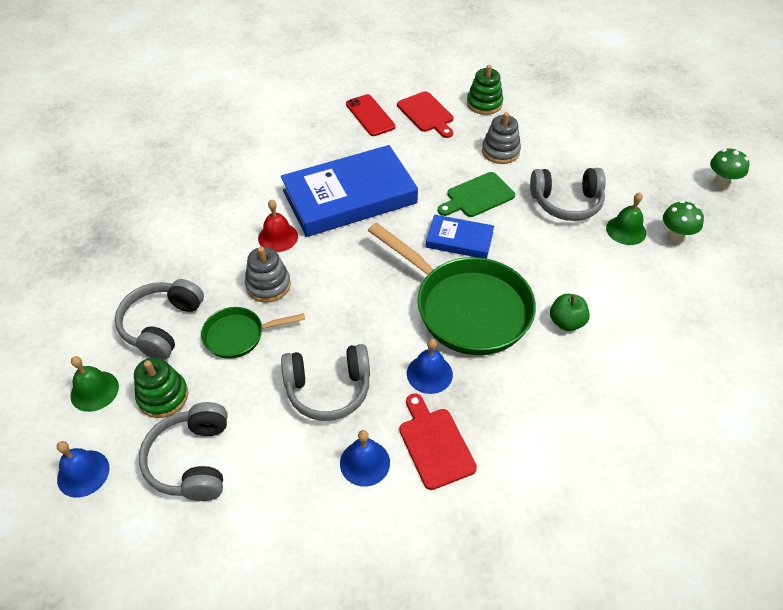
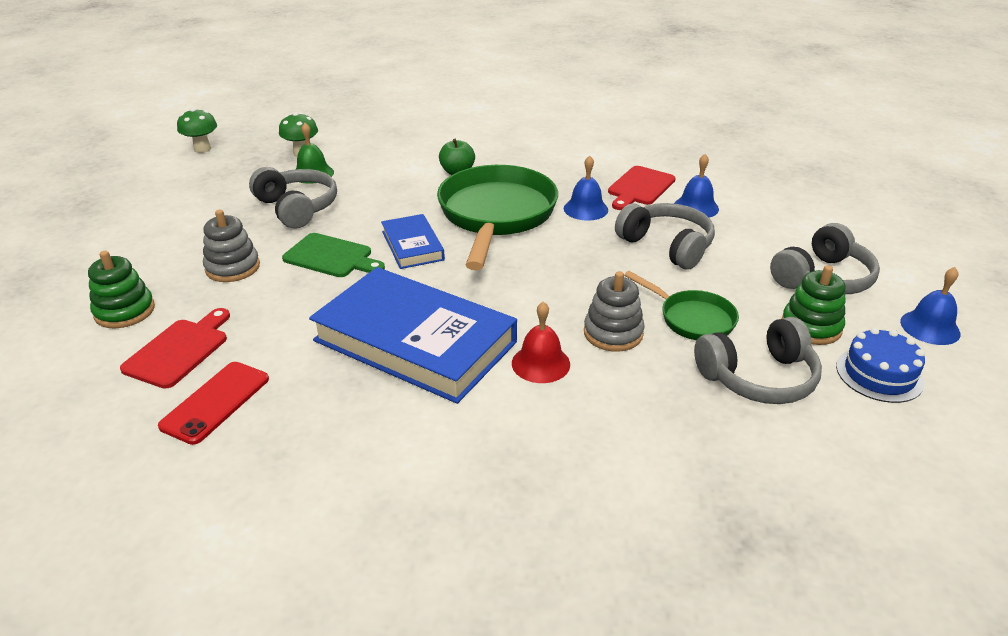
camera: 125 degrees left, 15 degrees down
(94, 391) = (879, 374): green bell -> blue cake

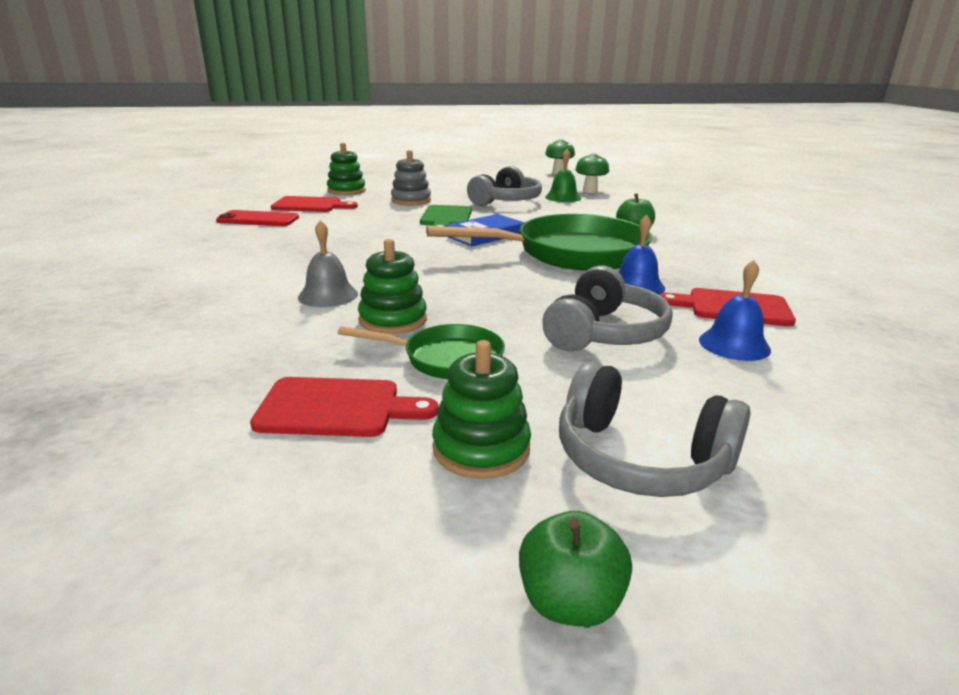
camera: 70 degrees right, 10 degrees down
(415, 341) = (344, 253): blue book -> none
(540, 363) = (328, 295): red bell -> grey bell
(613, 333) = (393, 320): grey stacking toy -> green stacking toy
(692, 319) = (446, 359): green pan -> green pan turned 105 degrees counterclockwise
(758, 377) = (336, 408): grey headphones -> red cutting board
(879, 374) = (376, 521): blue cake -> none
(930, 327) = (570, 602): blue bell -> green apple

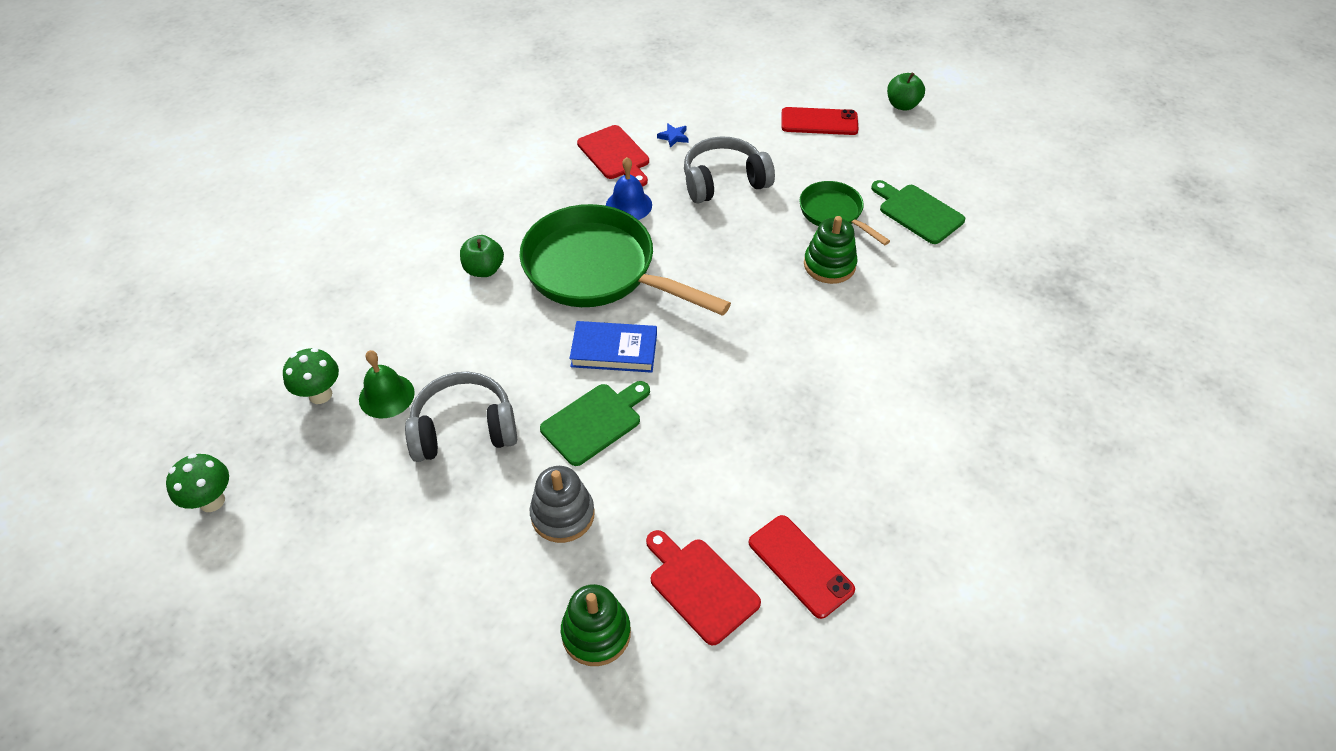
camera: 135 degrees left, 25 degrees up
(328, 295) = (847, 323): grey bell -> none
(336, 408) = (918, 212): red cutting board -> green cutting board
(481, 448) = (874, 158): green stacking toy -> none
(640, 459) = (819, 122): grey headphones -> red phone
(734, 344) = (673, 137): blue bell -> blue star

